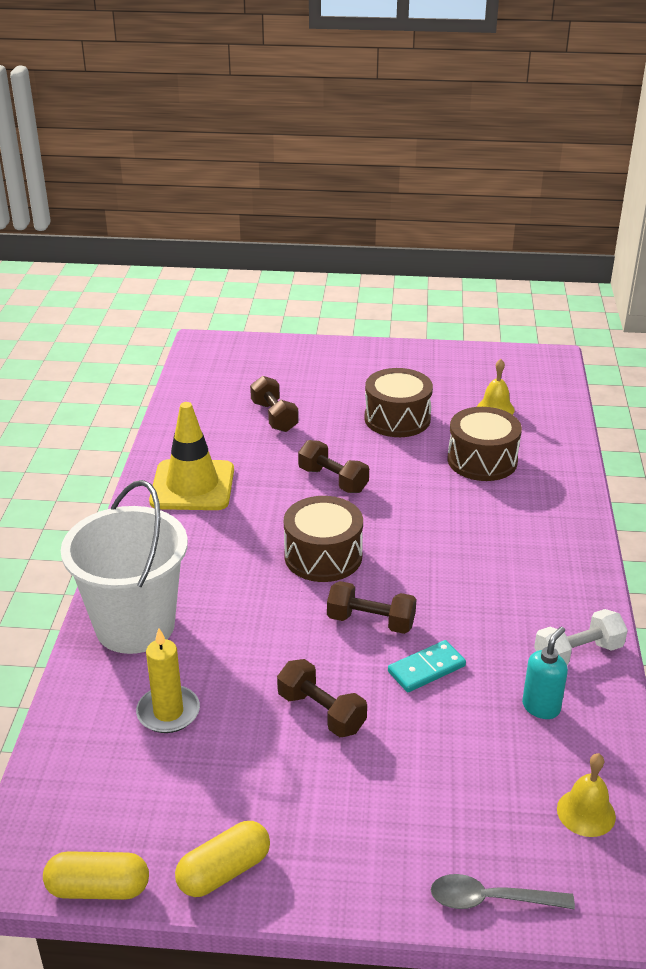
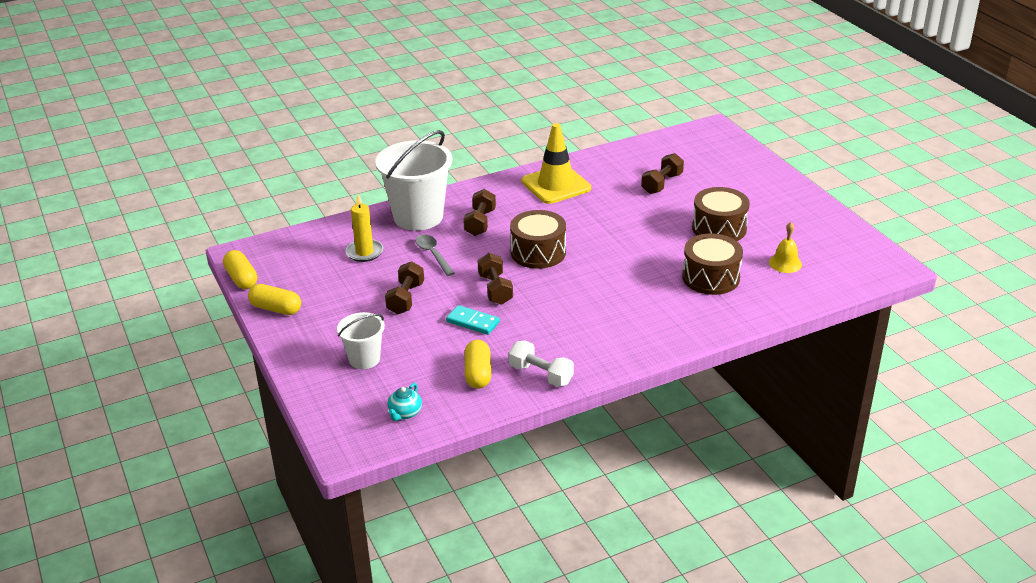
camera: 60 degrees right, 0 degrees up
(333, 480) = (618, 229): brown dumbbell -> brown dumbbell (480, 223)
(433, 810) = (364, 359): none -> white bucket
(490, 899) = (317, 397): grey spoon -> grey spoon (433, 255)
(541, 707) = (478, 373): turquoise soap dispenser -> yellow capsule
(586, 812) = (405, 413): yellow bell -> turquoise teapot

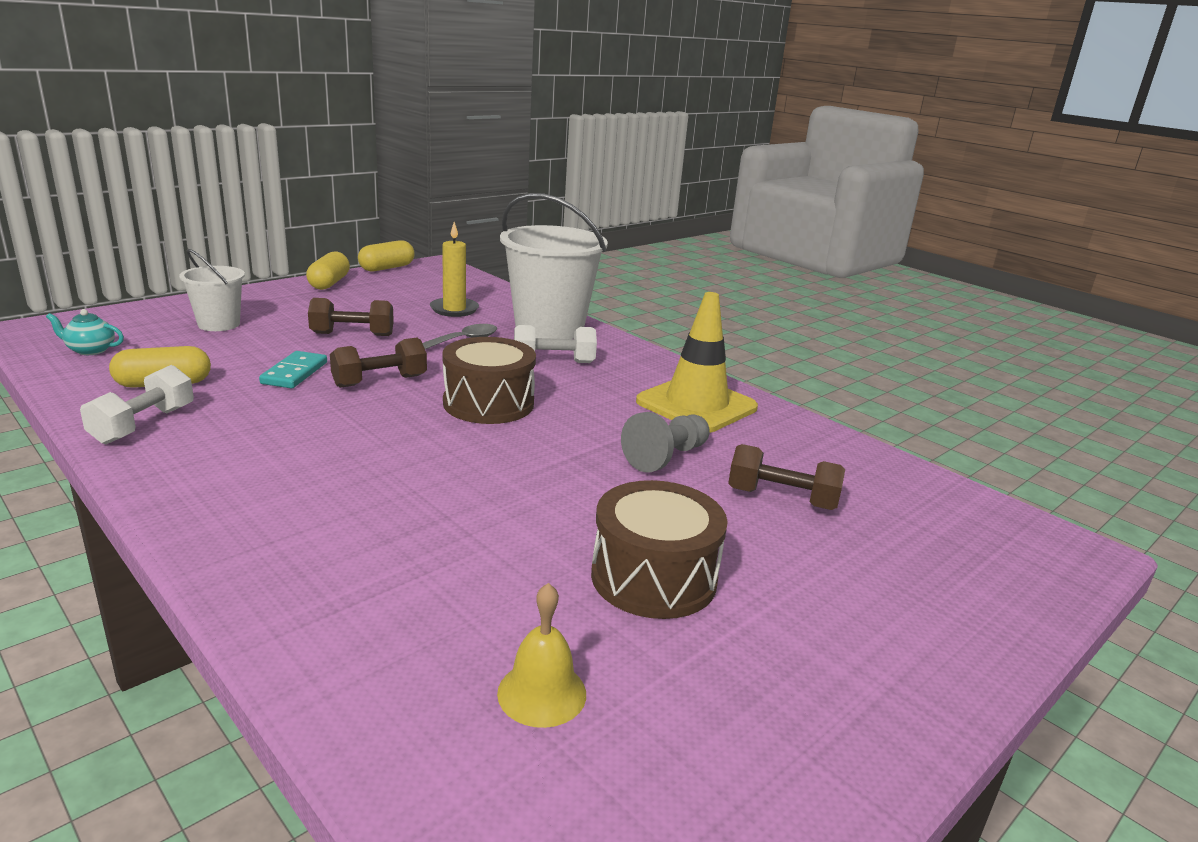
camera: 70 degrees right, 10 degrees down
(480, 223) = (553, 362): brown dumbbell -> white dumbbell
(616, 206) = (666, 457): none -> grey pawn
(711, 277) = (449, 575): brown drum -> none

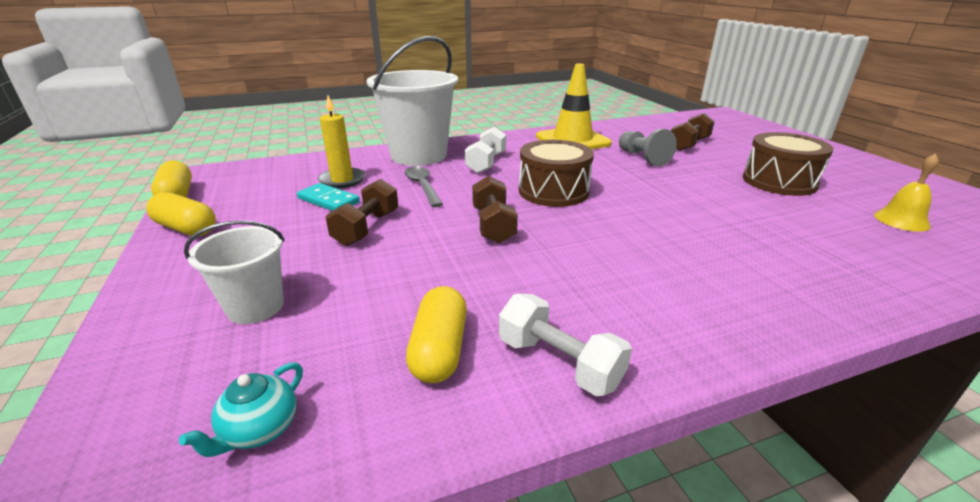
camera: 65 degrees left, 5 degrees up
(295, 373) = (452, 263): turquoise domino -> turquoise domino (328, 200)

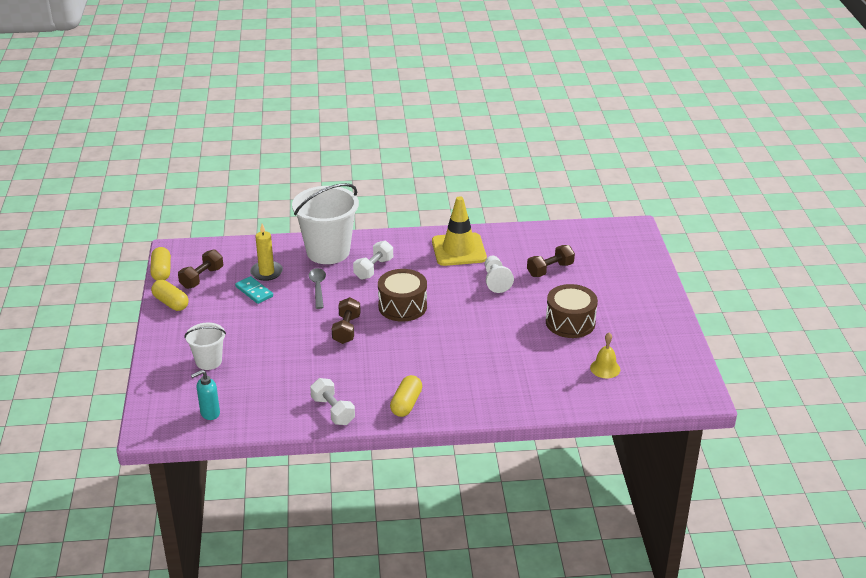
camera: 15 degrees right, 5 degrees up
(259, 430) = (209, 413): turquoise teapot -> turquoise soap dispenser
(367, 228) = (272, 319): brown dumbbell -> brown dumbbell (202, 278)
(439, 350) = (285, 396): yellow capsule -> yellow capsule (406, 404)
(642, 158) = (496, 281): grey pawn -> white pawn

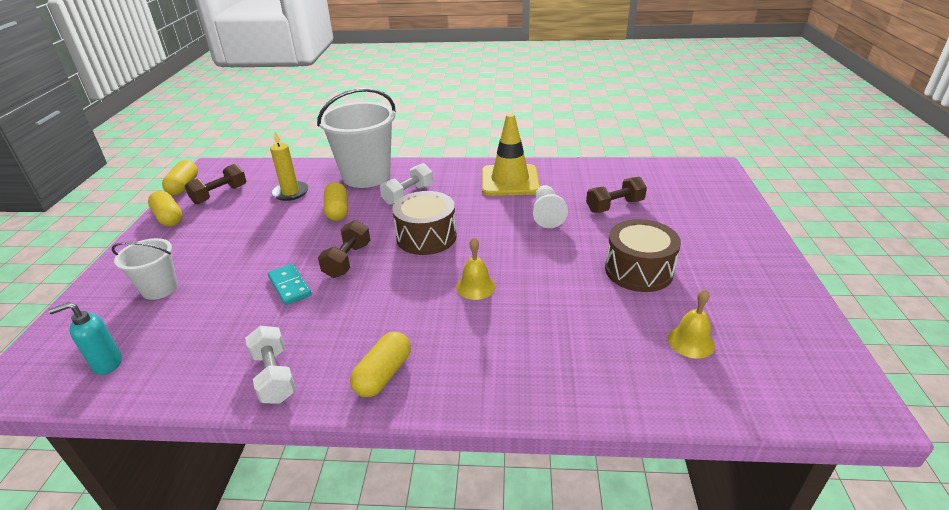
camera: 10 degrees right, 0 degrees up
(254, 291) = (265, 211): turquoise domino -> turquoise domino (290, 286)
(318, 287) = (337, 211): grey spoon -> yellow capsule
(452, 343) = (475, 286): none -> yellow bell

